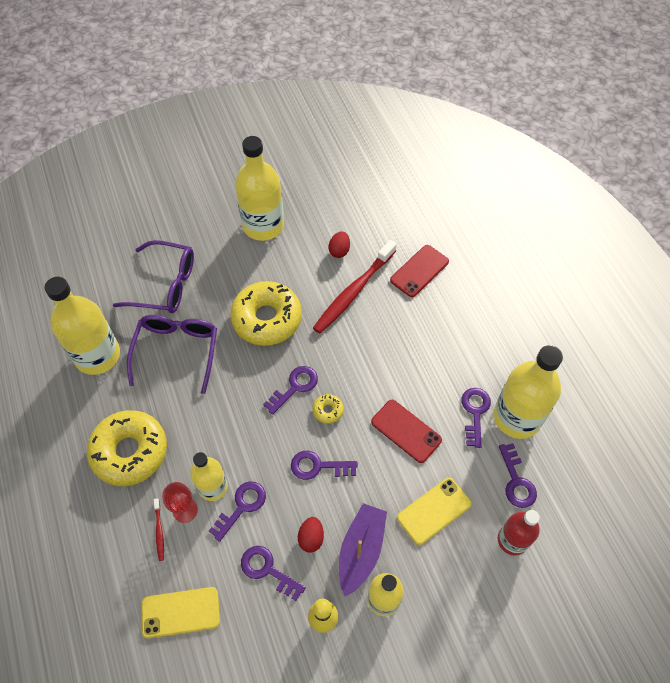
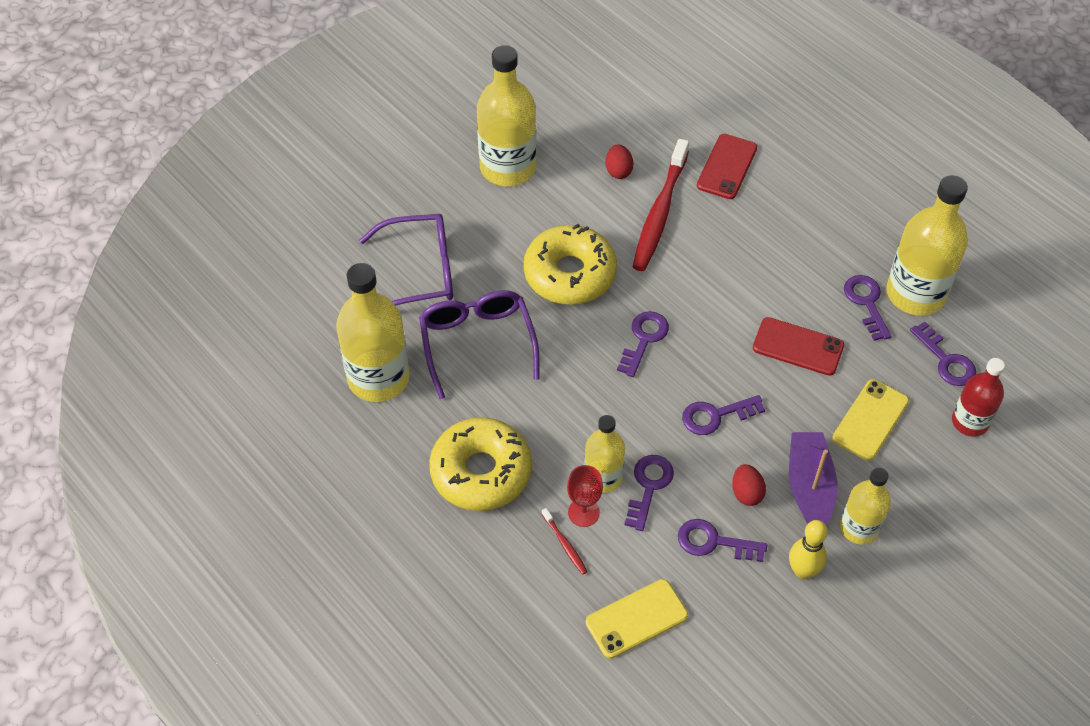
camera: 20 degrees left, 5 degrees down
(328, 410) = (696, 353): yellow donut -> none

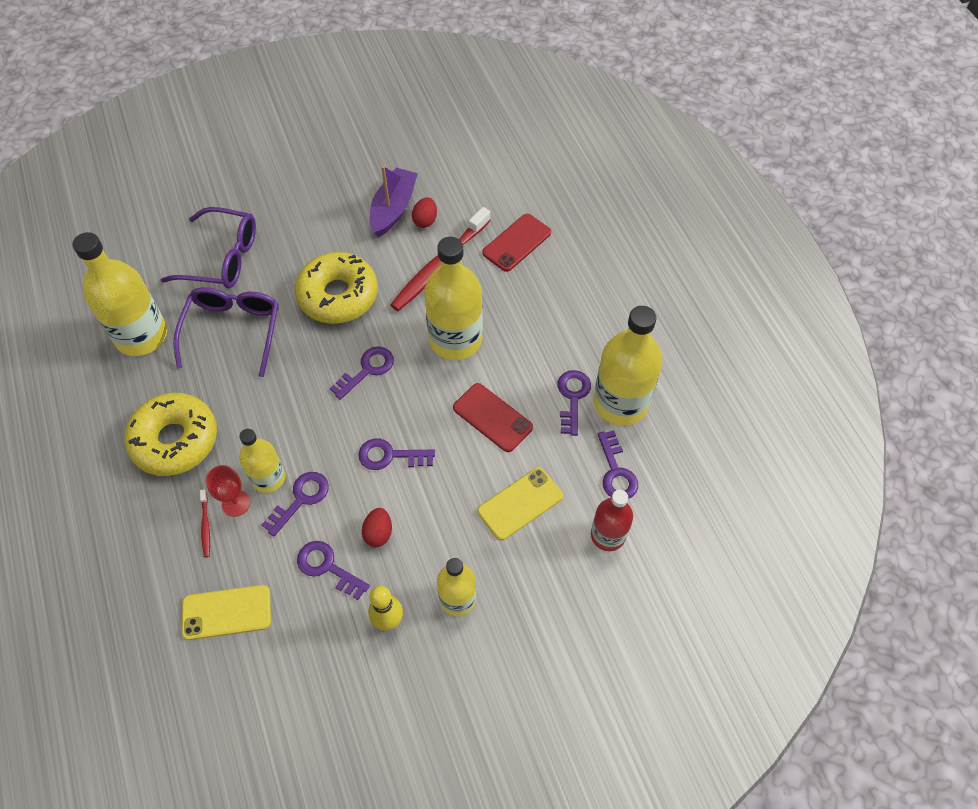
camera: 20 degrees right, 5 degrees up
(508, 168) = (338, 192): yellow bottle -> yellow bottle (455, 339)
(809, 487) = (434, 546): purple boat -> purple boat (393, 209)

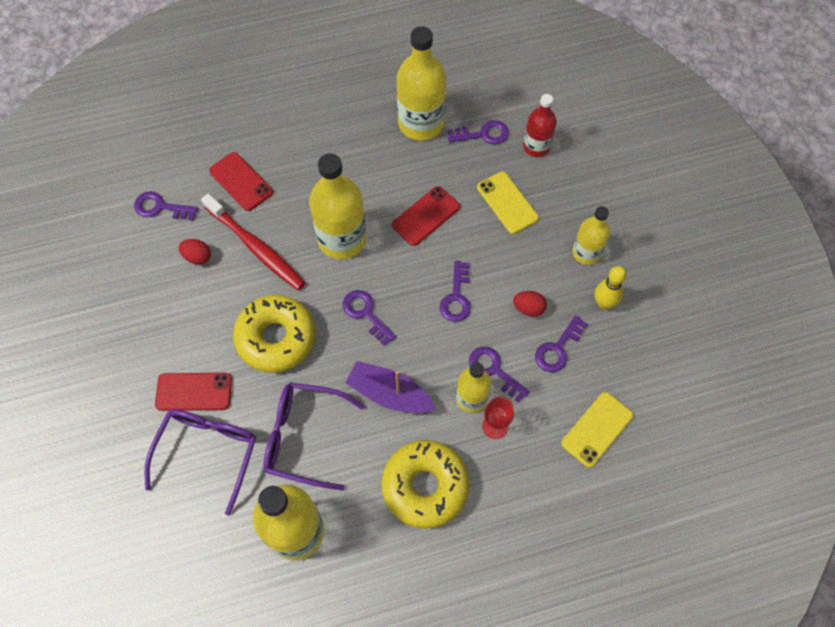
camera: 85 degrees left, 5 degrees up
(205, 526) = (516, 452): red toothbrush -> none
(226, 612) = (597, 429): yellow phone -> yellow phone turned 45 degrees clockwise
(282, 239) = (194, 391): none -> red phone
(393, 209) = (176, 285): purple boat -> purple boat (389, 394)
(572, 397) = (412, 156): purple key -> purple key (160, 207)

